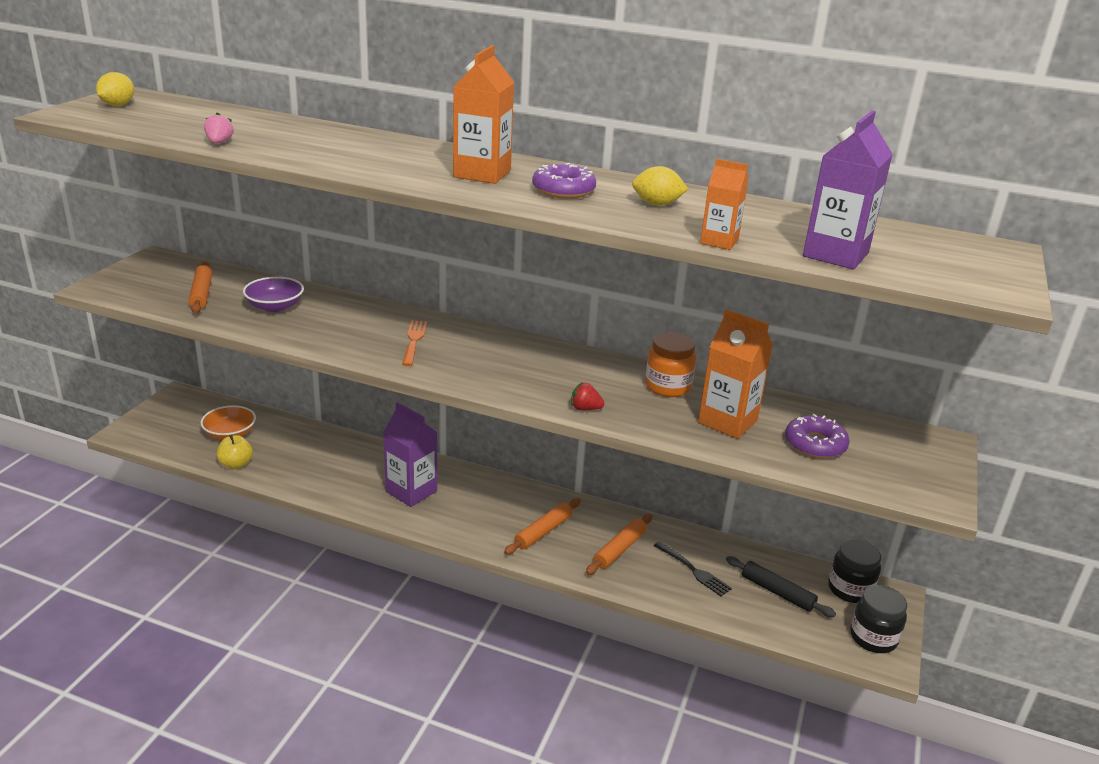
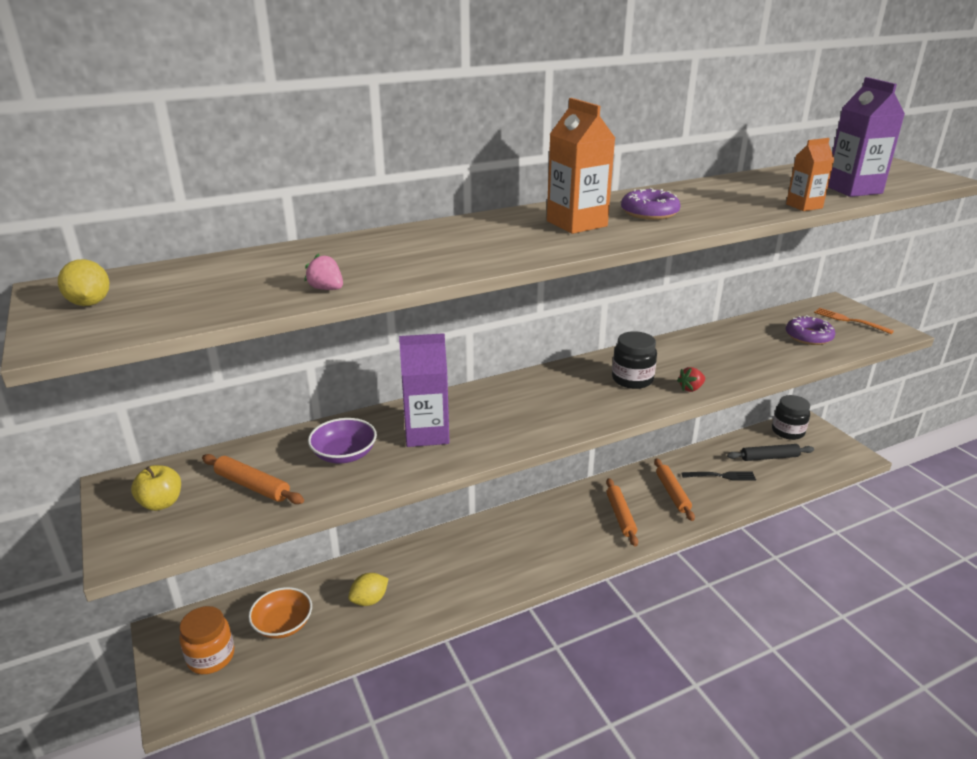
camera: 45 degrees left, 0 degrees up
(236, 464) = (338, 643): yellow apple -> yellow apple (161, 503)
(411, 491) = (502, 555): purple carton -> purple carton (426, 433)
(414, 341) = (504, 412): orange fork -> orange fork (849, 320)
(657, 204) = (712, 199): yellow lemon -> yellow lemon (369, 600)
(668, 386) = (691, 348): orange jar -> orange jar (211, 657)
(727, 421) = (756, 349): orange carton -> none
(873, 638) = (835, 449): black jar -> black jar (632, 379)

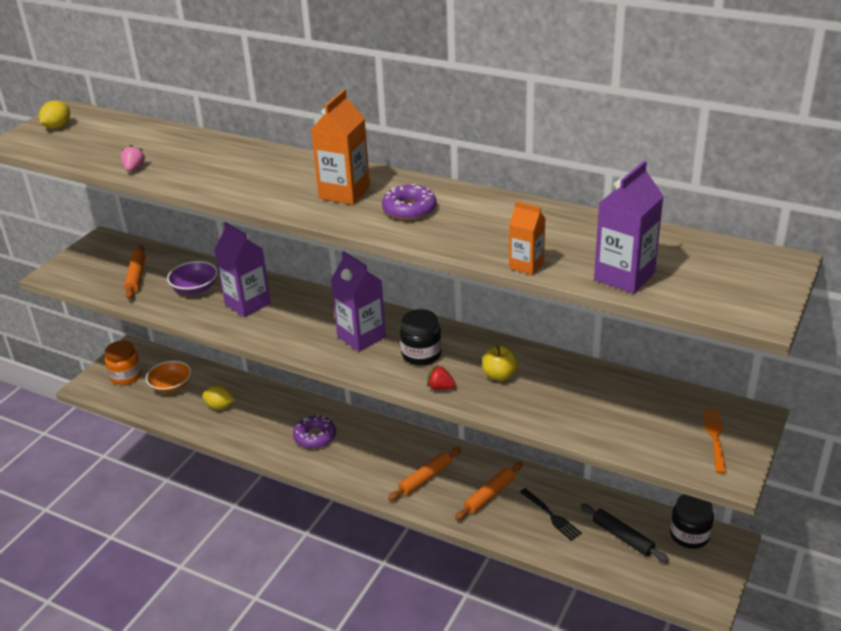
camera: 55 degrees right, 5 degrees up
(161, 503) = (97, 260): yellow apple -> yellow apple (499, 375)
(569, 396) = (361, 337): none -> purple carton
(808, 336) = (634, 421): purple donut -> purple donut (315, 436)

